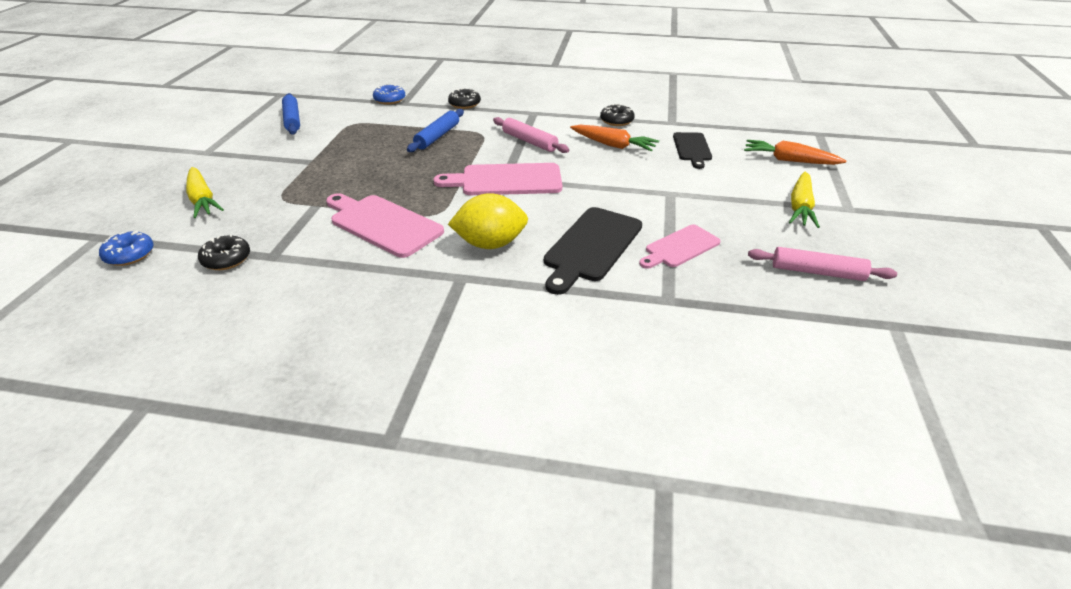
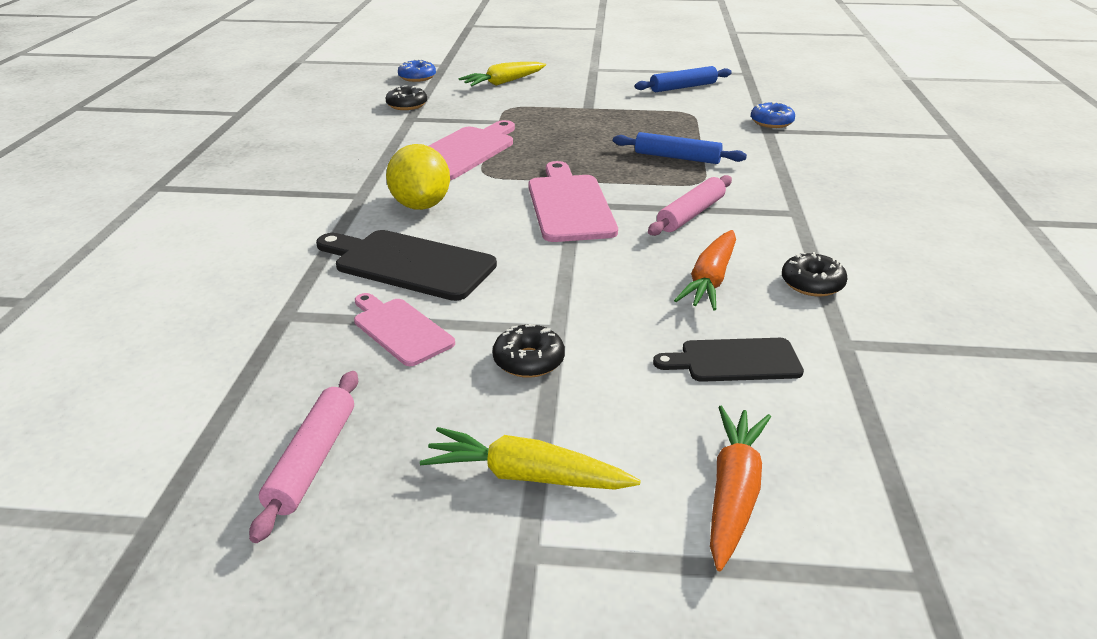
camera: 85 degrees right, 5 degrees down
(464, 104) = (792, 164): black donut -> black donut (528, 361)

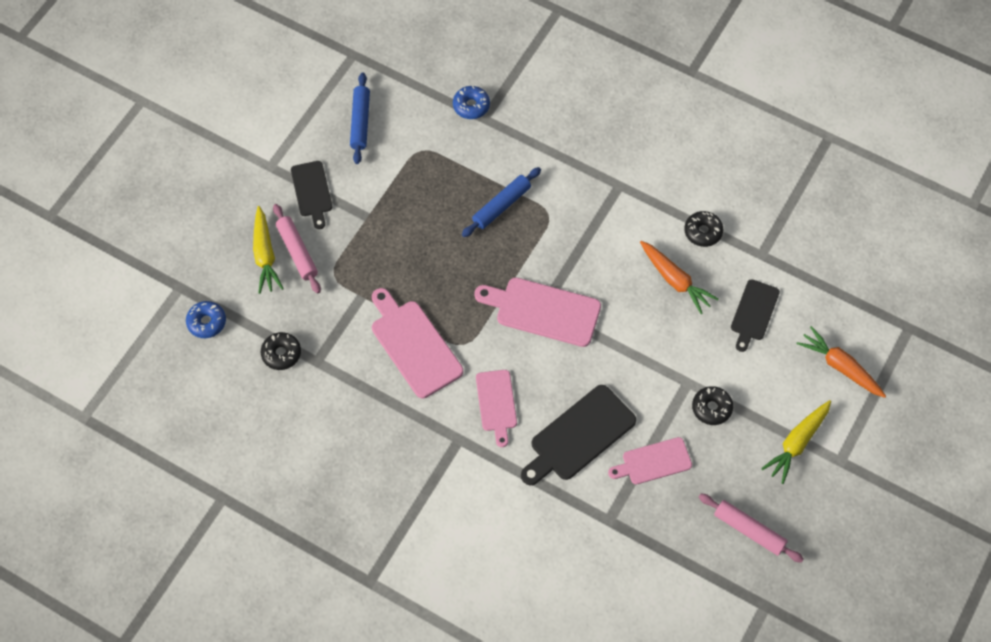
camera: 65 degrees left, 30 degrees up
(421, 205) = (496, 404): yellow lemon -> pink cutting board
(587, 85) = (312, 191): none -> black cutting board
(690, 214) = (592, 246): pink rolling pin -> pink rolling pin (297, 252)

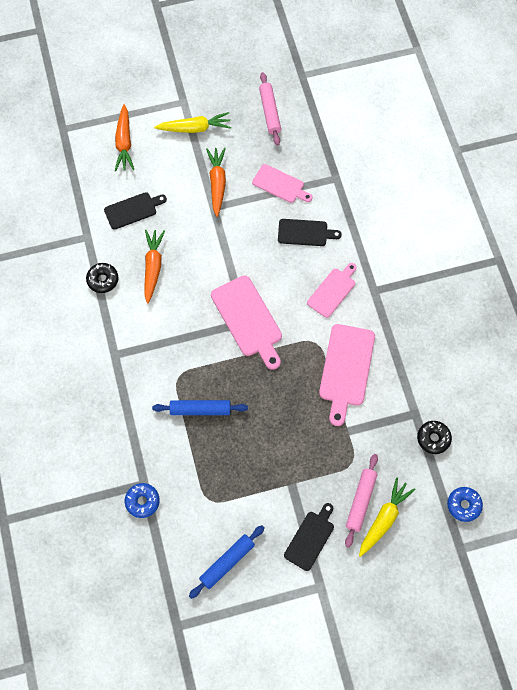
camera: 135 degrees left, 5 degrees up
(579, 436) = (305, 233): black cutting board -> black cutting board, size x0.63
(711, 408) = (217, 183): black donut -> orange carrot

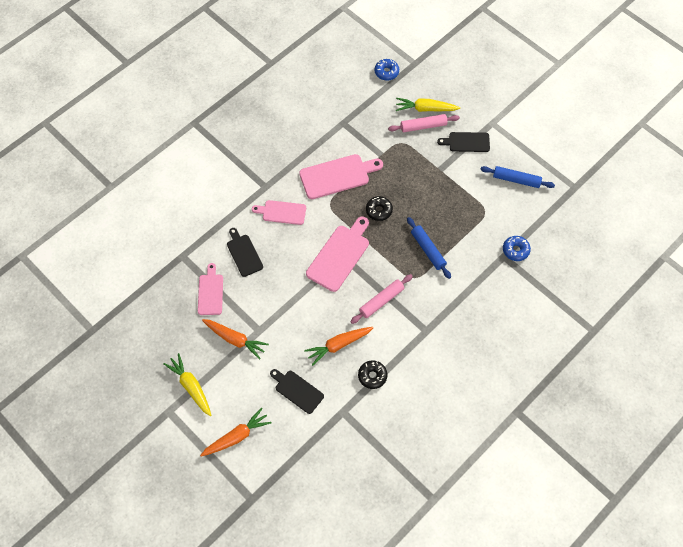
camera: 120 degrees left, 5 degrees down
(217, 183) = (235, 339): orange carrot -> orange carrot turned 120 degrees counterclockwise
(270, 112) = (143, 336): pink rolling pin -> pink rolling pin (381, 301)
(433, 438) = (353, 105): black donut -> black donut (379, 210)

